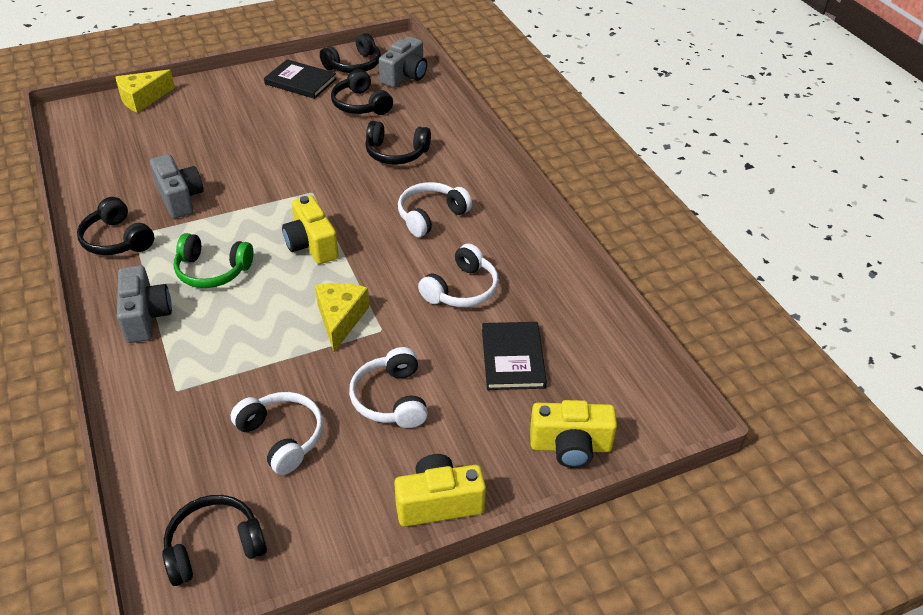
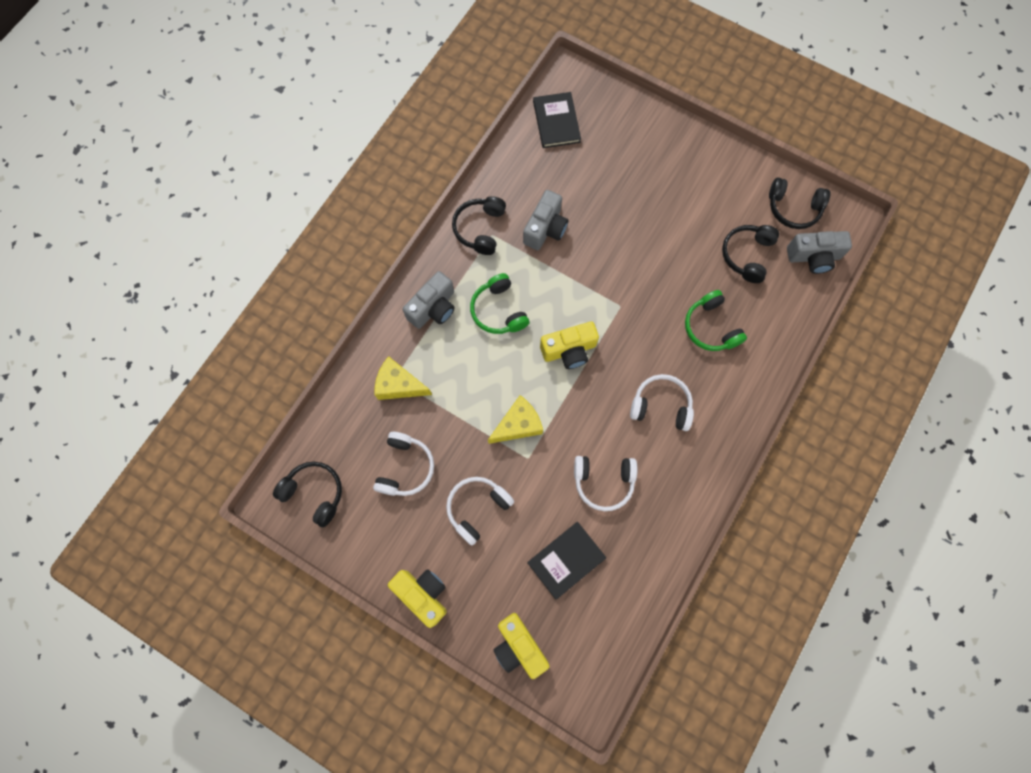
camera: 55 degrees right, 30 degrees up
(142, 99) = (623, 105): yellow cheese -> yellow cheese (399, 385)
(300, 81) = (737, 189): black book -> black book (556, 122)
(311, 245) = (569, 350): yellow camera -> yellow camera turned 135 degrees counterclockwise
(396, 153) = (711, 327): black headphones -> green headphones

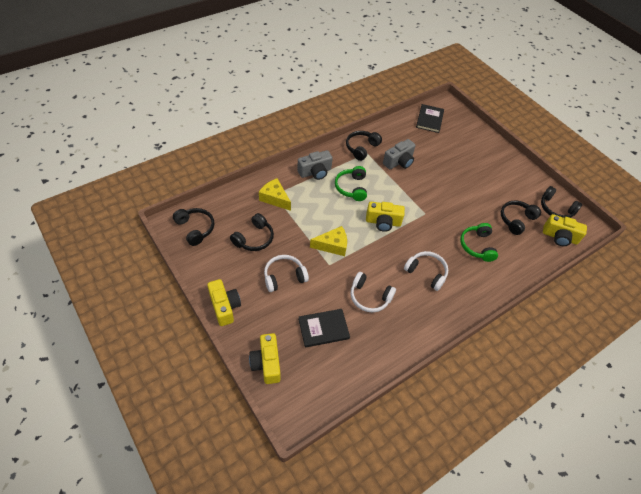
camera: 20 degrees right, 20 degrees down
(405, 467) = (254, 238): white headphones -> black headphones
(813, 257) = (559, 237): grey camera -> yellow camera

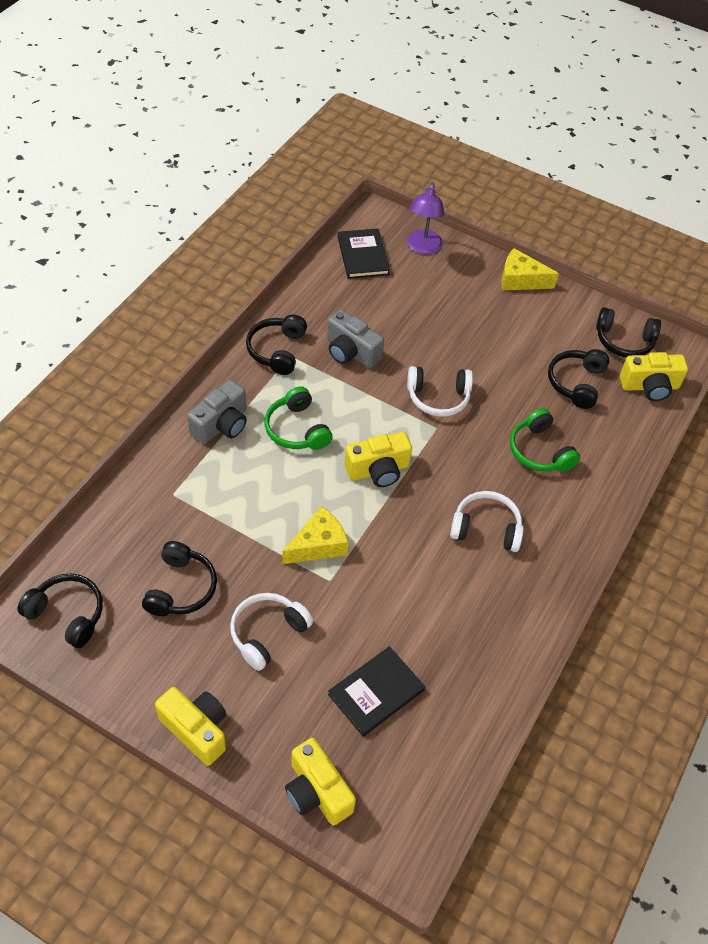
camera: 25 degrees left, 0 degrees up
(275, 198) = (177, 501): yellow cheese -> yellow cheese (520, 280)
(369, 297) = (420, 606): white headphones -> white headphones (438, 397)
(399, 162) = (351, 352): grey camera -> grey camera turned 105 degrees clockwise
(463, 126) = (422, 248): none -> purple lamp

